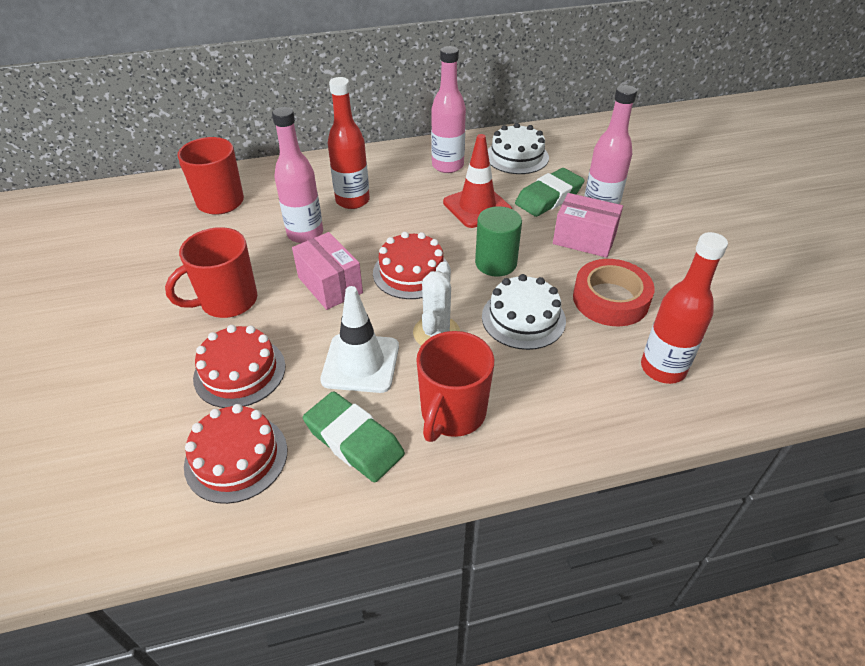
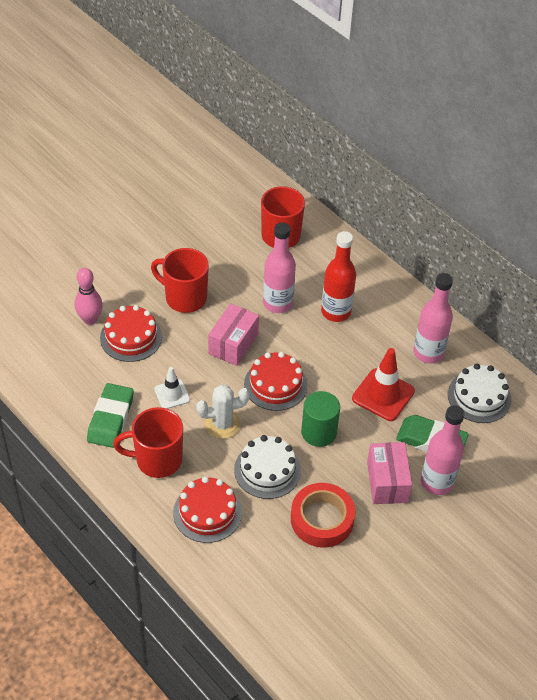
camera: 60 degrees right, 5 degrees up
(171, 404) = (90, 319): none -> pink bowling pin
(236, 457) = (71, 369): red cake -> red cake (207, 512)
(360, 363) = (172, 394): white traffic cone -> white traffic cone, size x0.60
(663, 368) = (265, 570): red bottle -> none

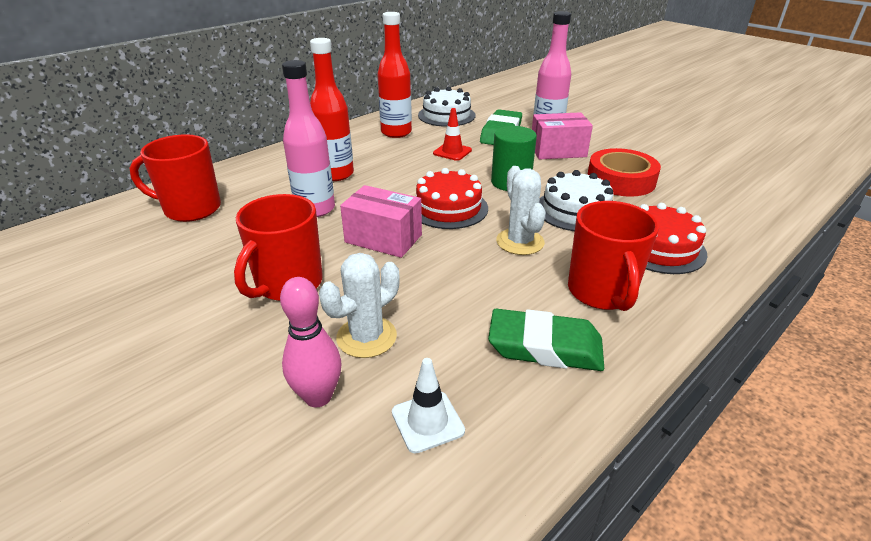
camera: 90 degrees left, 15 degrees down
(131, 337) = (366, 337): red cake -> white cactus
(172, 394) = (480, 286): white traffic cone -> white traffic cone (427, 421)
(383, 395) = (452, 152): red traffic cone -> red traffic cone, size x0.60
(428, 353) = (396, 132): pink bottle -> red bottle

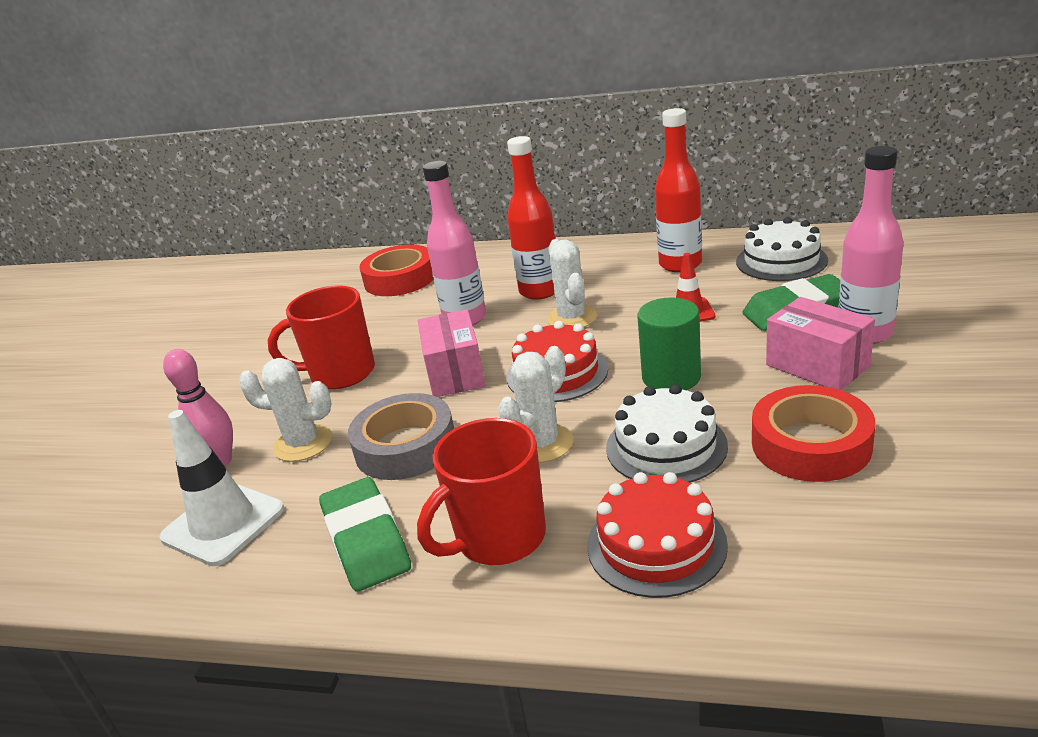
camera: 60 degrees right, 5 degrees down
(190, 209) = (400, 279): red mug -> red tape
(392, 179) = (572, 318): none -> white cactus
(427, 421) = (223, 523): white traffic cone -> white traffic cone, size x1.67
(447, 290) = (405, 446): none -> grey tape

